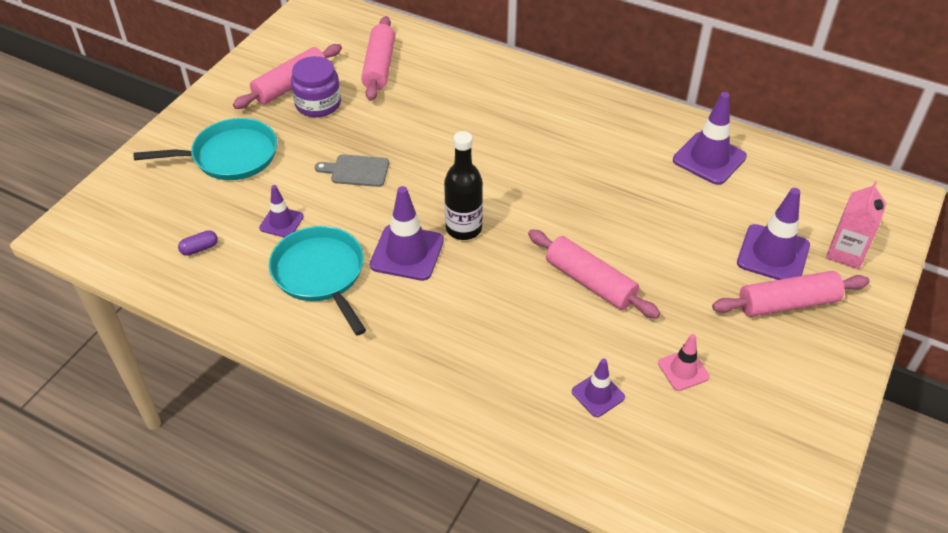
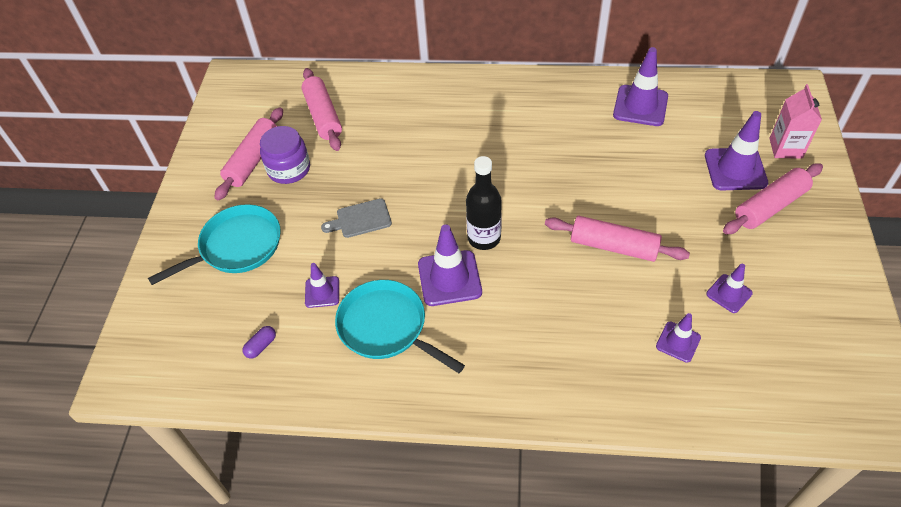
camera: 20 degrees left, 5 degrees up
(683, 370) = (729, 293): pink traffic cone -> purple traffic cone

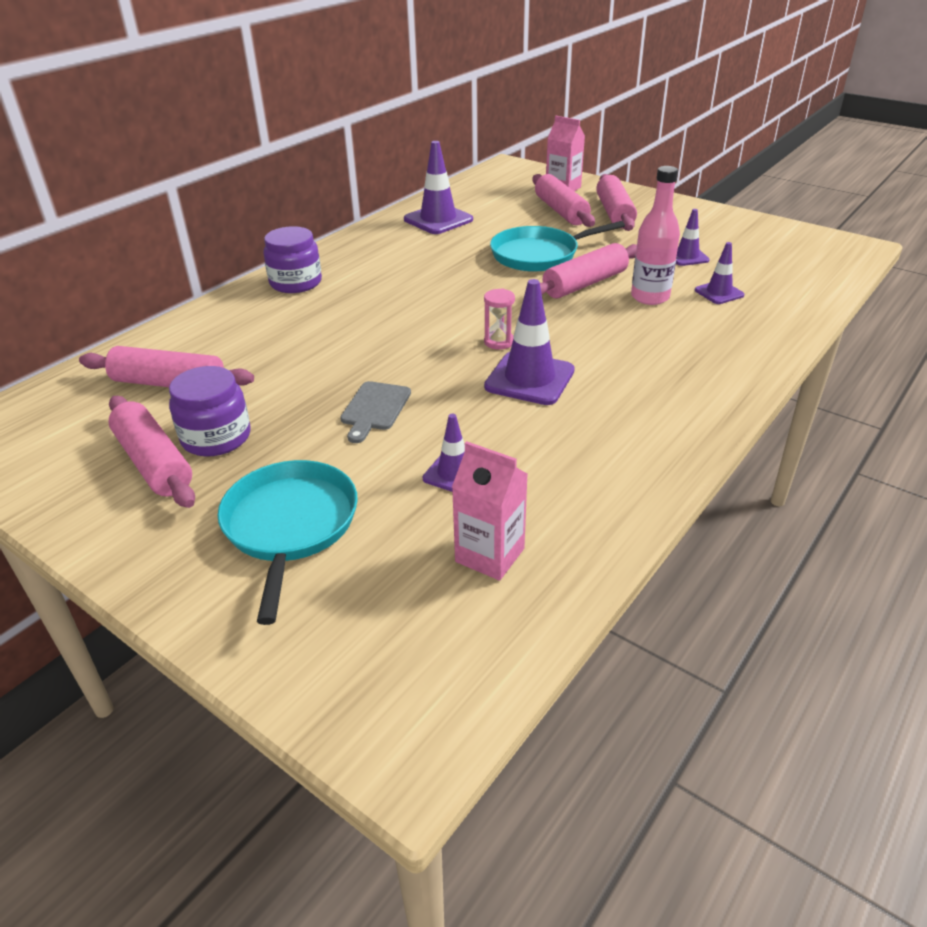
camera: 60 degrees left, 15 degrees down
(261, 346) = (490, 555): purple capsule -> pink carton
(386, 327) = (556, 442): turquoise pan -> turquoise pan (538, 255)
(475, 92) = (296, 282): none -> purple jar
(484, 238) = (499, 342): black bottle -> pink hourglass
(627, 297) = (650, 297): none -> pink bottle
(735, 169) = (561, 211): purple traffic cone -> pink rolling pin

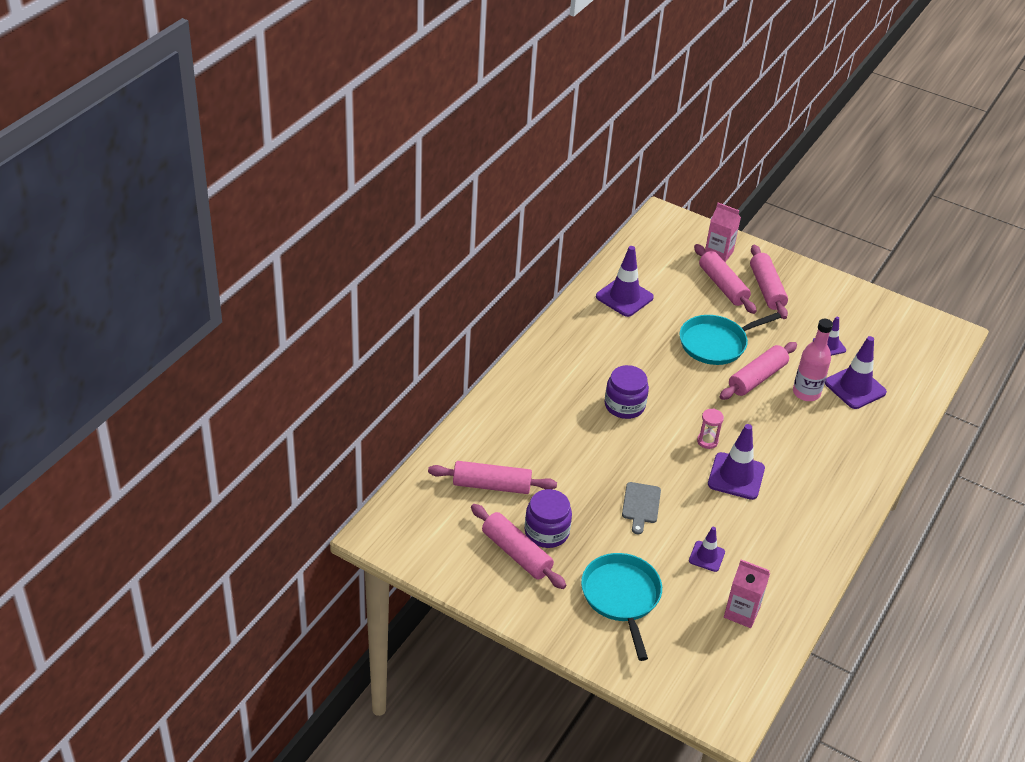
camera: 10 degrees left, 5 degrees up
(296, 282) = (537, 378): purple jar -> purple jar (624, 405)
(719, 293) = (855, 387): purple traffic cone -> purple traffic cone, size x1.73

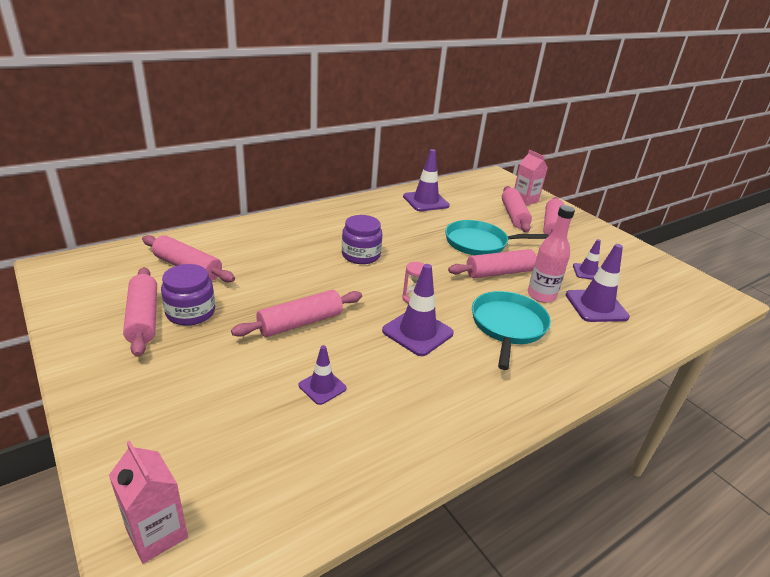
camera: 25 degrees right, 10 degrees down
(621, 597) = (193, 389): turquoise pan -> turquoise pan (507, 326)
(641, 505) = (300, 323): grey cutting board -> pink rolling pin
(741, 612) = (307, 458): pink carton -> pink carton (157, 533)

